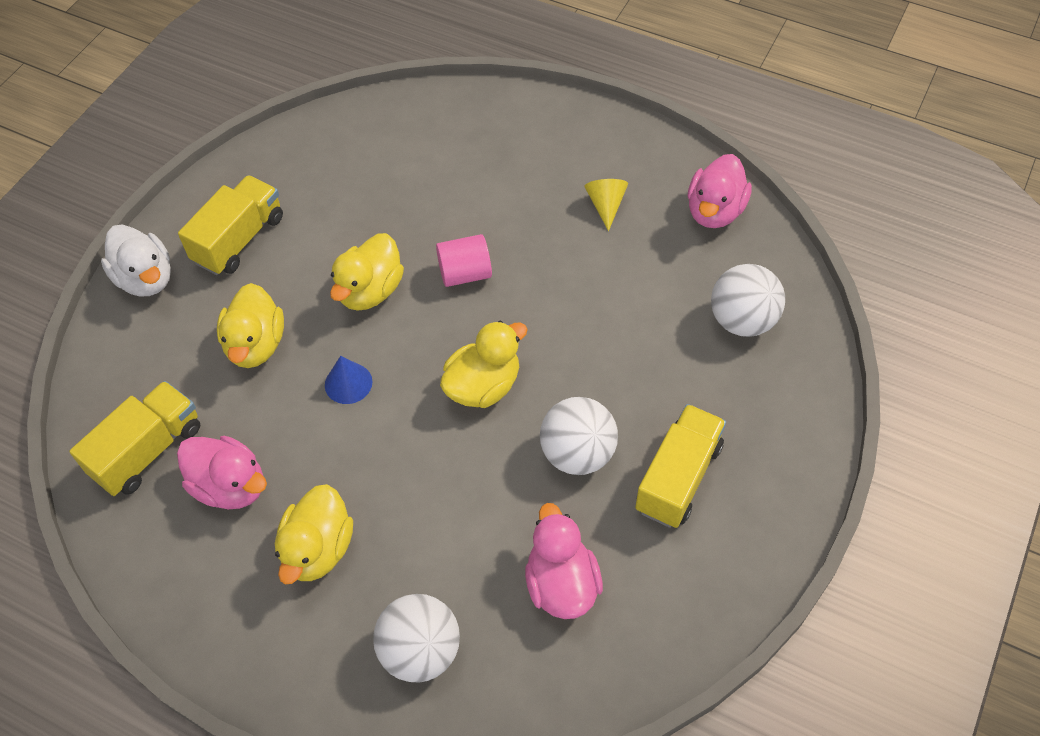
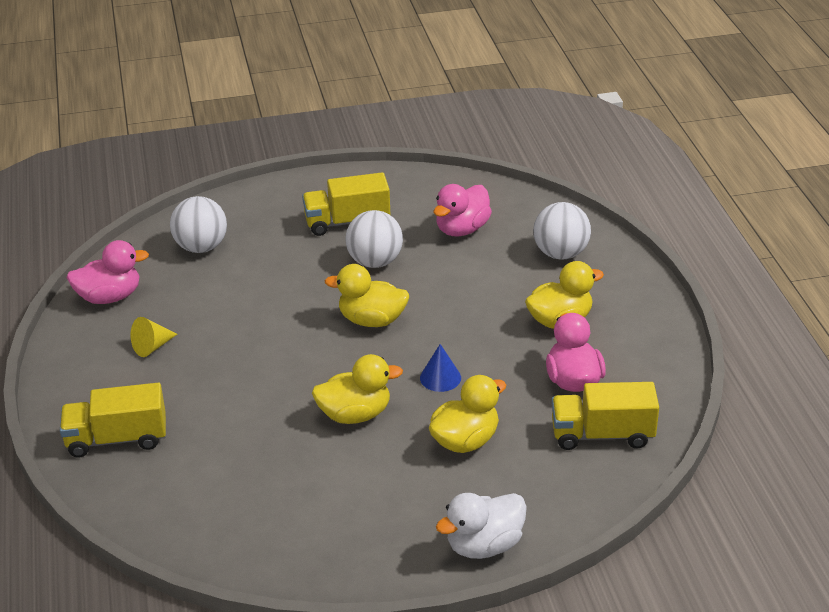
camera: 130 degrees left, 20 degrees down
(146, 279) = (484, 545): white duck -> white duck turned 135 degrees counterclockwise
(239, 239) = (387, 518): yellow truck -> yellow truck (117, 439)
(465, 273) = (288, 378): pink cylinder -> none

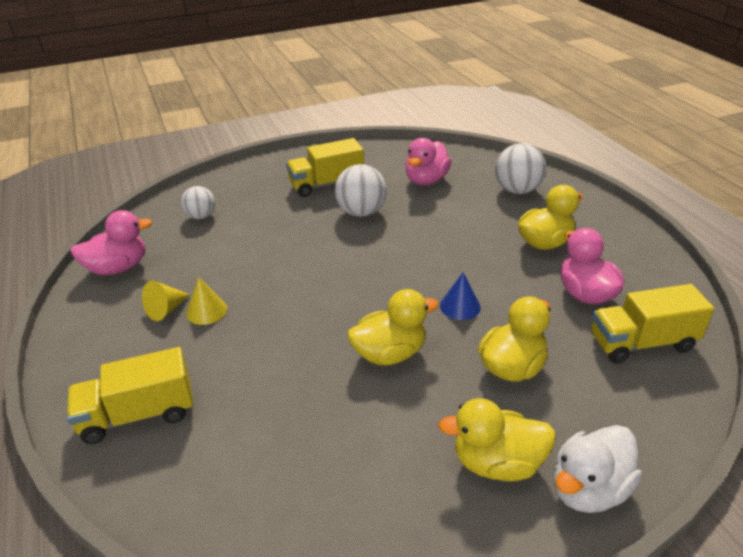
camera: 10 degrees left, 0 degrees up
(191, 352) = (206, 311): none -> yellow cone
(201, 247) = (201, 216): white ball -> white ball, size x0.64
(372, 320) = (375, 261): yellow duck -> yellow duck (497, 463)

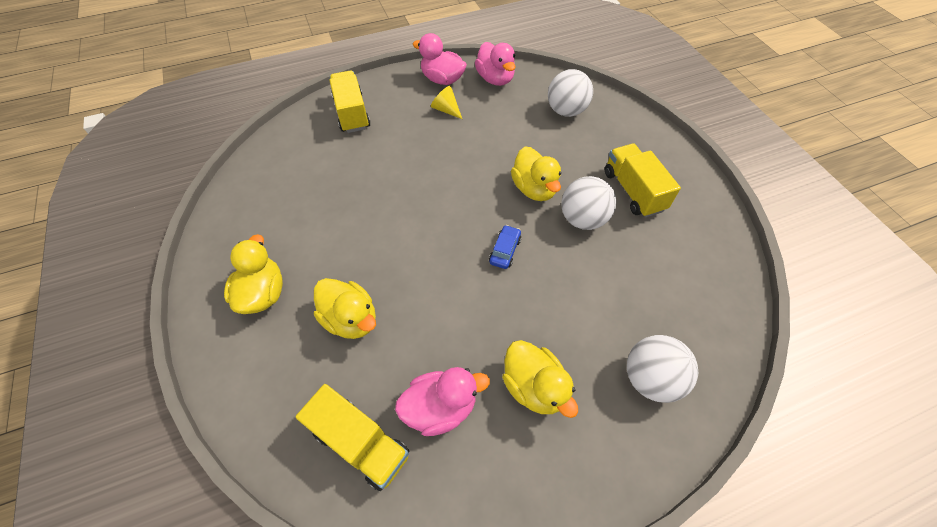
camera: 90 degrees right, 20 degrees up
(201, 216) = (566, 111): white ball -> white ball, size x1.55
(206, 311) = (443, 130): yellow cone -> none
(390, 353) = (381, 236): yellow duck -> yellow duck (534, 189)
(404, 258) = (505, 251): none -> blue car
(426, 180) = (657, 280): pink duck -> pink duck (442, 79)
(460, 306) = (432, 289): blue cone -> none
(588, 489) = (224, 348): white duck -> none
(642, 343) = (361, 443): yellow truck -> yellow truck turned 135 degrees clockwise

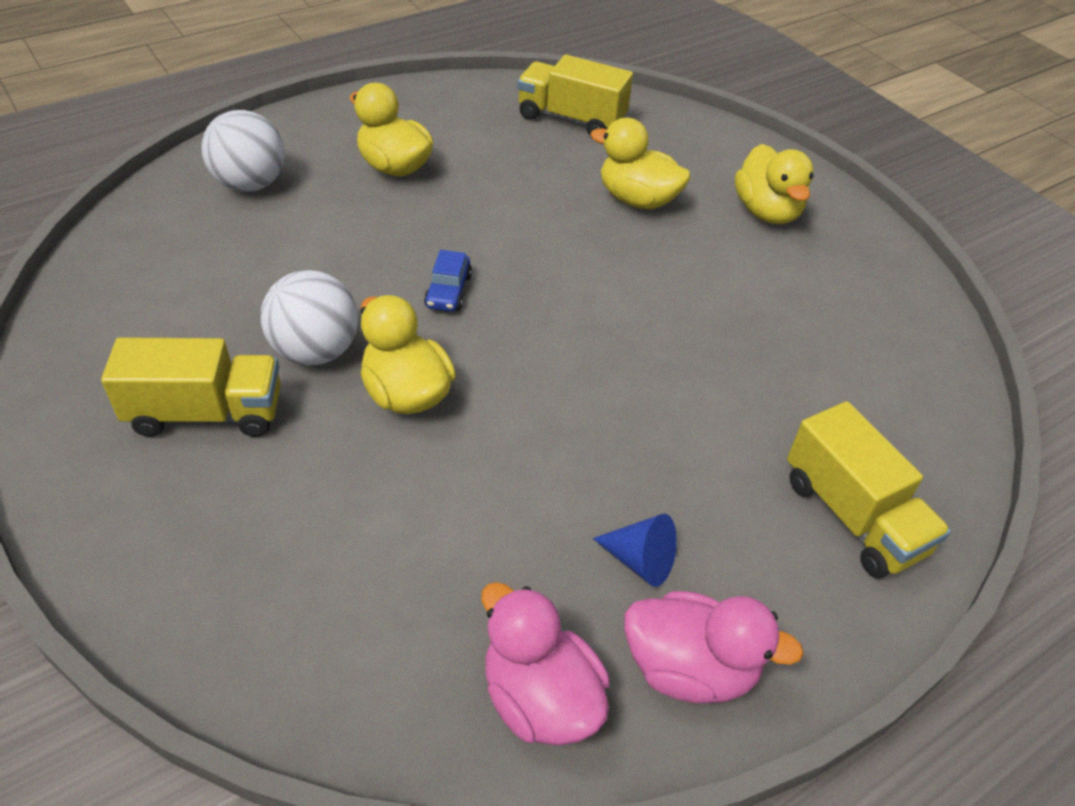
camera: 165 degrees right, 10 degrees down
(440, 407) = (498, 145): pink duck -> none
(446, 110) = (640, 560): yellow cone -> blue cone
(566, 111) = (332, 605): white ball -> none
(633, 191) = (206, 413): yellow truck -> yellow truck turned 60 degrees counterclockwise

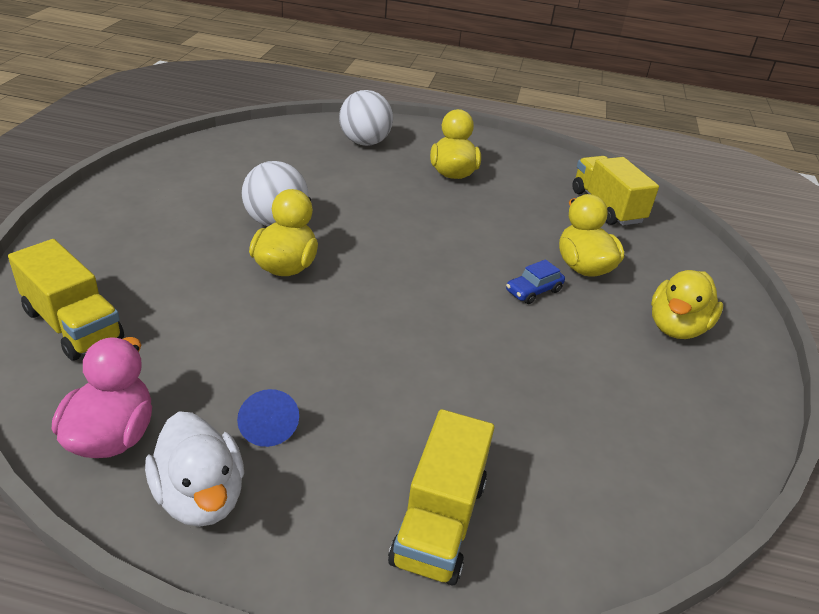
camera: 45 degrees right, 10 degrees down
(206, 413) = (189, 214): yellow truck -> yellow truck (73, 325)
(448, 291) = (385, 239): blue car -> blue car (533, 291)
(690, 668) = (200, 497): pink duck -> white duck

